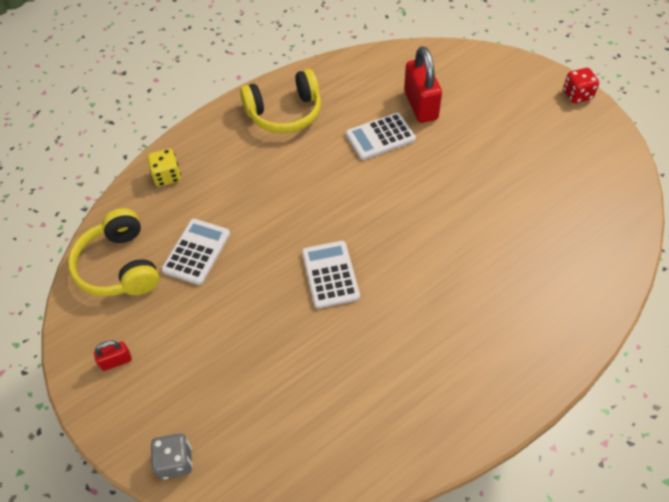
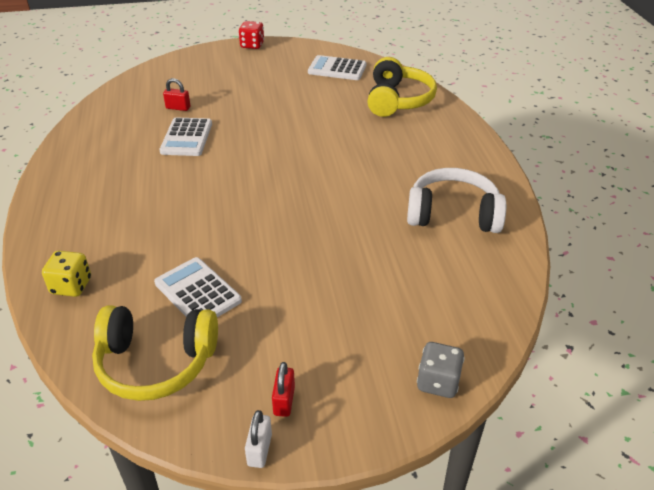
camera: 65 degrees left, 15 degrees down
(70, 367) = (259, 450): none -> white padlock
(285, 113) = (91, 179): yellow headphones -> yellow headphones (397, 100)
(330, 274) = (305, 212): white calculator -> white calculator (337, 69)
(401, 396) = (453, 214): none -> white headphones
(420, 105) = (178, 108): red padlock -> red padlock, size x0.48

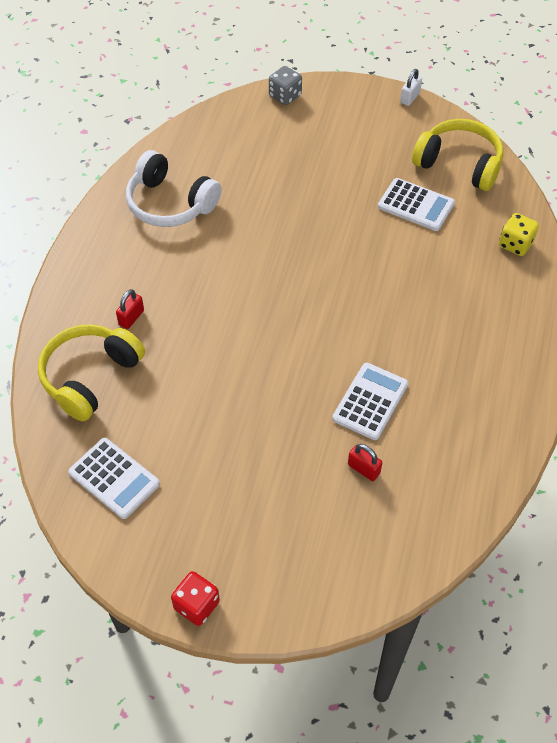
camera: 155 degrees left, 15 degrees up
(198, 292) = (416, 205): white calculator -> white calculator turned 45 degrees counterclockwise
(284, 401) = (384, 116): red padlock -> red padlock (131, 317)

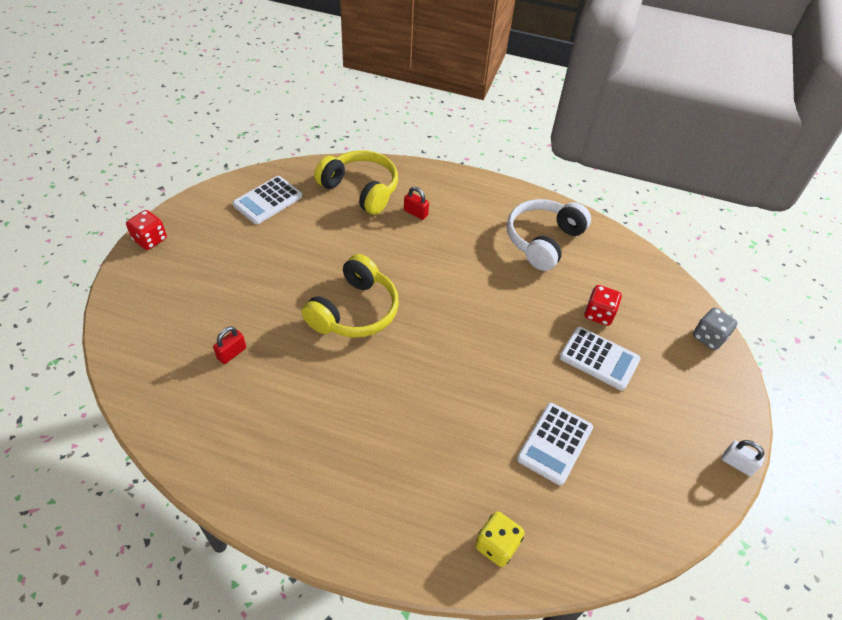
camera: 90 degrees right, 5 degrees down
(267, 167) = (599, 314): none -> red dice
(370, 401) = (301, 367): white calculator -> white calculator (599, 359)
(459, 164) = (628, 503): yellow headphones -> yellow headphones (354, 311)

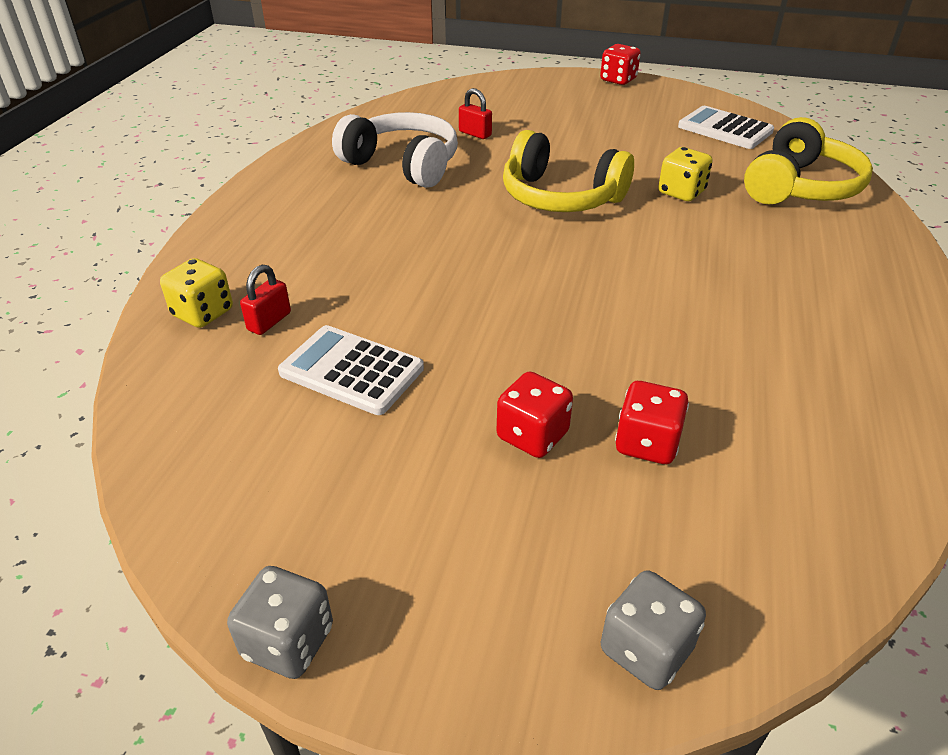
camera: 90 degrees right, 10 degrees down
(358, 246) = (681, 192): none -> yellow dice
(415, 213) = (784, 234): red padlock -> red padlock (269, 321)
(543, 241) = (813, 374): white headphones -> white headphones (403, 164)
(599, 359) = (532, 435): white calculator -> red dice
(737, 464) = (288, 642): white padlock -> grey dice

